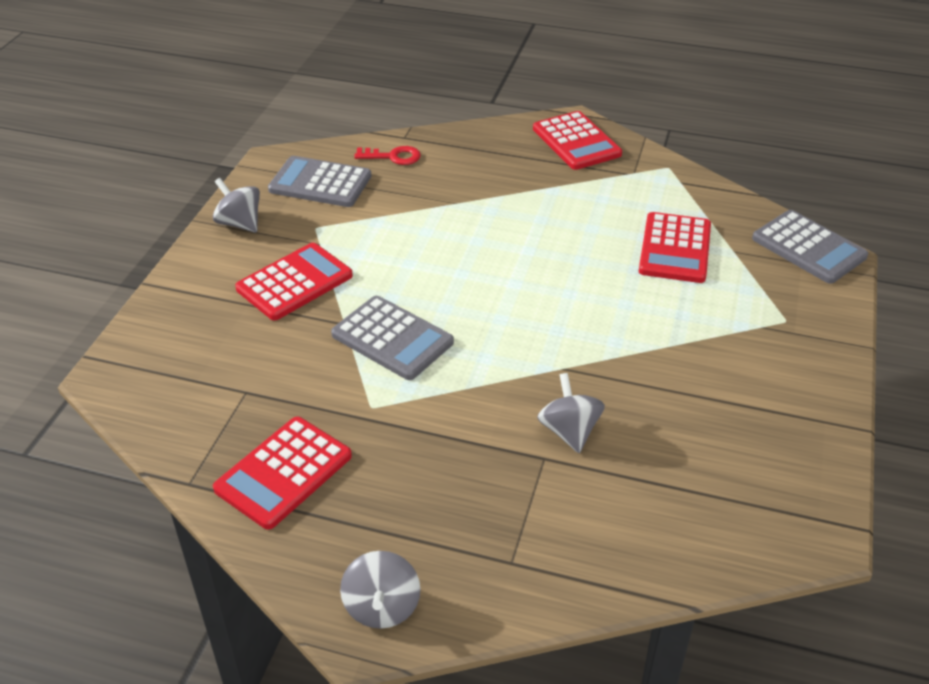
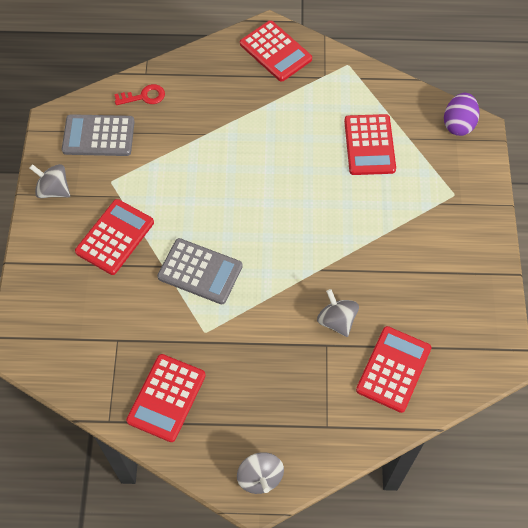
camera: 15 degrees left, 20 degrees up
(640, 509) = (393, 369): none -> red calculator
(808, 248) = (458, 124): grey calculator -> purple egg

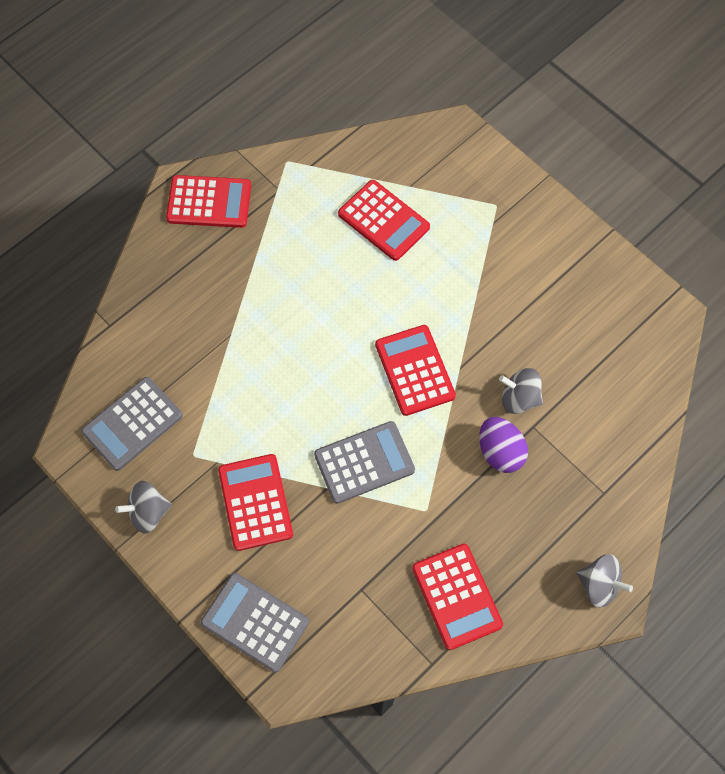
camera: 45 degrees left, 5 degrees up
(41, 301) = (255, 622): none -> grey calculator
(144, 96) = (133, 348): red key -> none
(393, 369) = (603, 397): red calculator -> red calculator (415, 370)
(458, 124) = (436, 139): purple egg -> purple egg (500, 452)

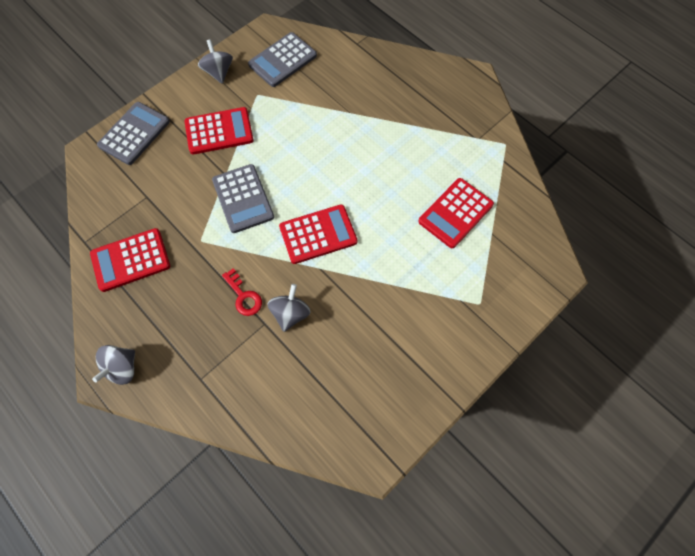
camera: 90 degrees right, 0 degrees up
(132, 423) = (282, 60): grey calculator -> grey calculator turned 90 degrees counterclockwise
(209, 202) = (461, 95): red calculator -> none
(500, 452) = (244, 296): purple egg -> red key

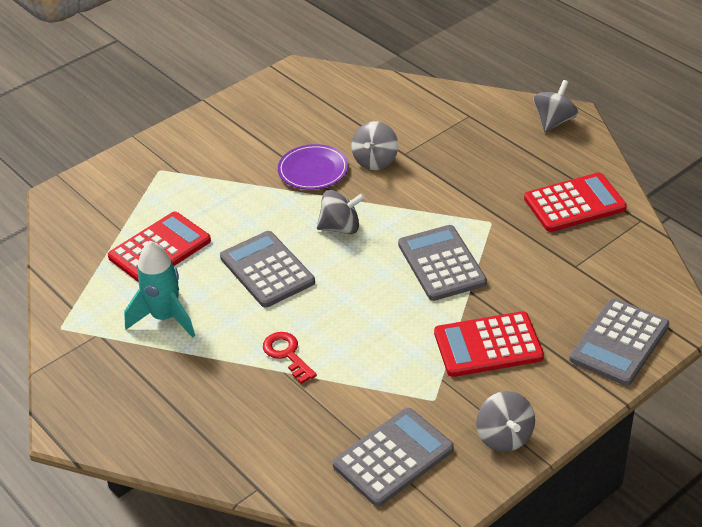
camera: 175 degrees left, 25 degrees down
(244, 296) = (430, 174): red key -> red key (287, 354)
(318, 234) = (341, 228): red calculator -> grey spinning top
(344, 302) = (313, 170): none -> purple plate
(371, 193) = (267, 270): none -> grey calculator
(435, 152) = (165, 318): none -> turquoise rocket

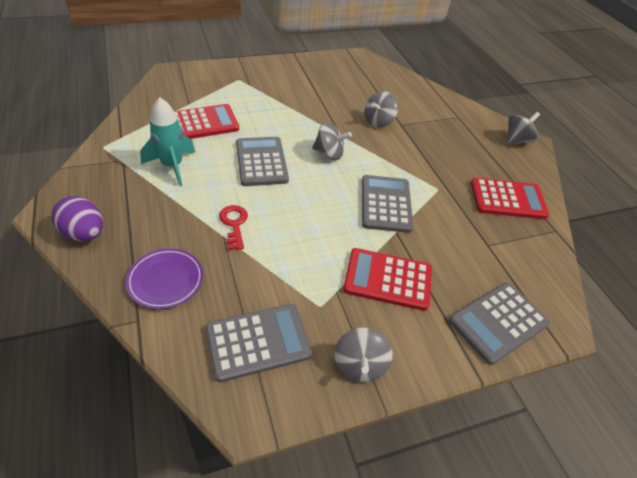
camera: 15 degrees right, 5 degrees up
(128, 431) = (84, 233): none -> purple egg
(313, 170) = (334, 113): purple plate -> purple plate (166, 280)

